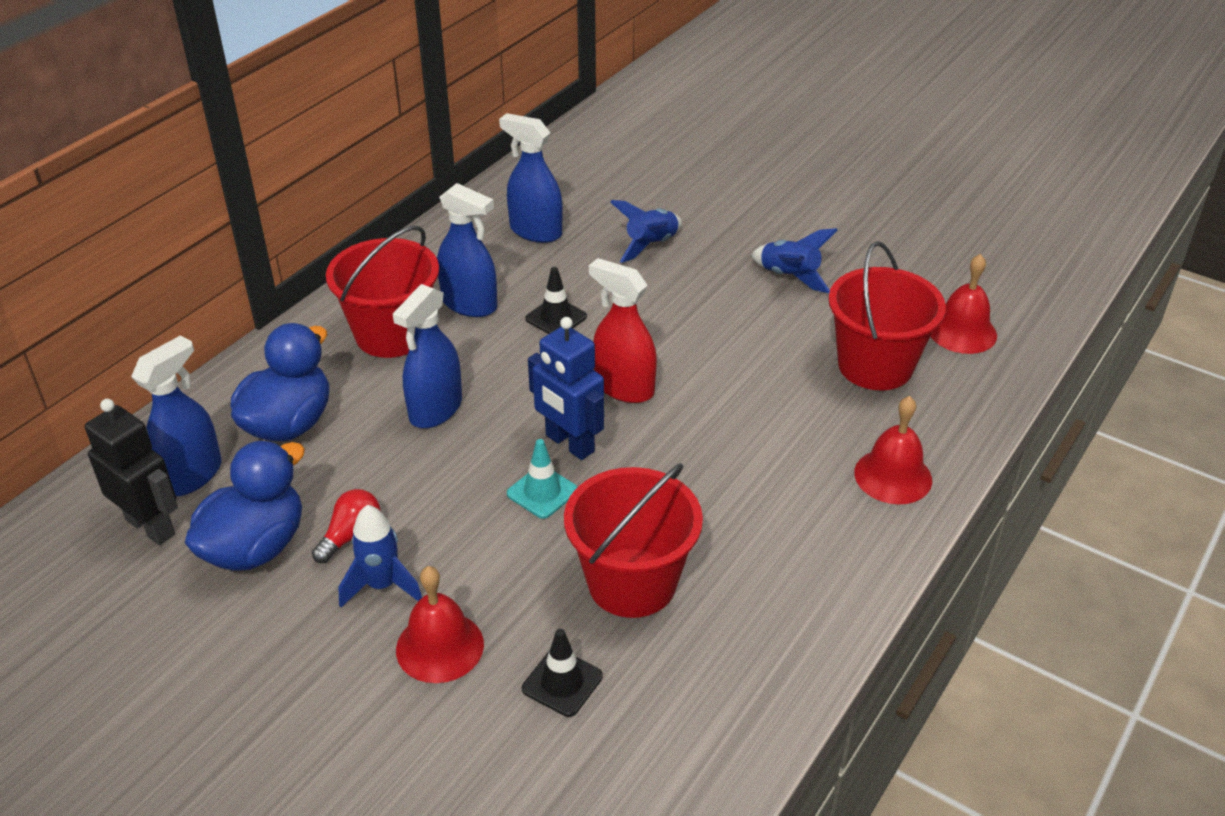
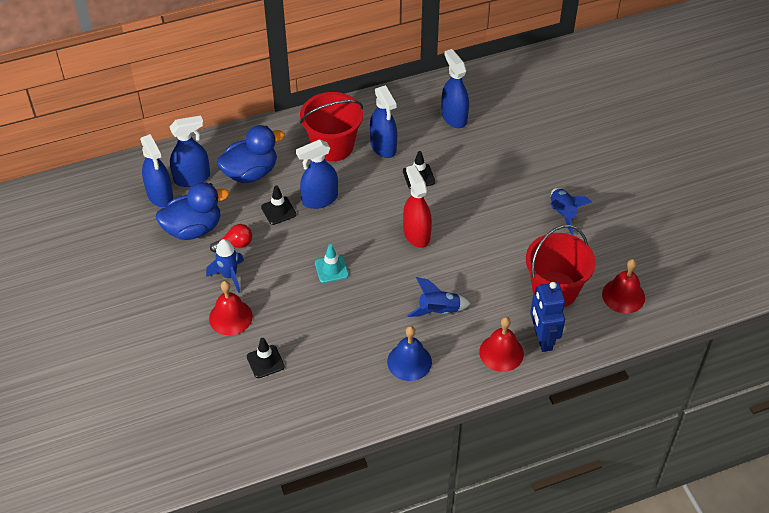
camera: 35 degrees right, 10 degrees up
(151, 526) = (160, 195): black robot -> blue spray bottle
(383, 454) = (278, 211): none -> black traffic cone
(569, 444) = (364, 251): blue robot -> blue robot (542, 339)
(632, 582) = (332, 335): red bucket -> none
(650, 245) = (506, 156): blue rocket -> blue rocket (438, 311)
(783, 557) = (409, 361): none -> blue bell

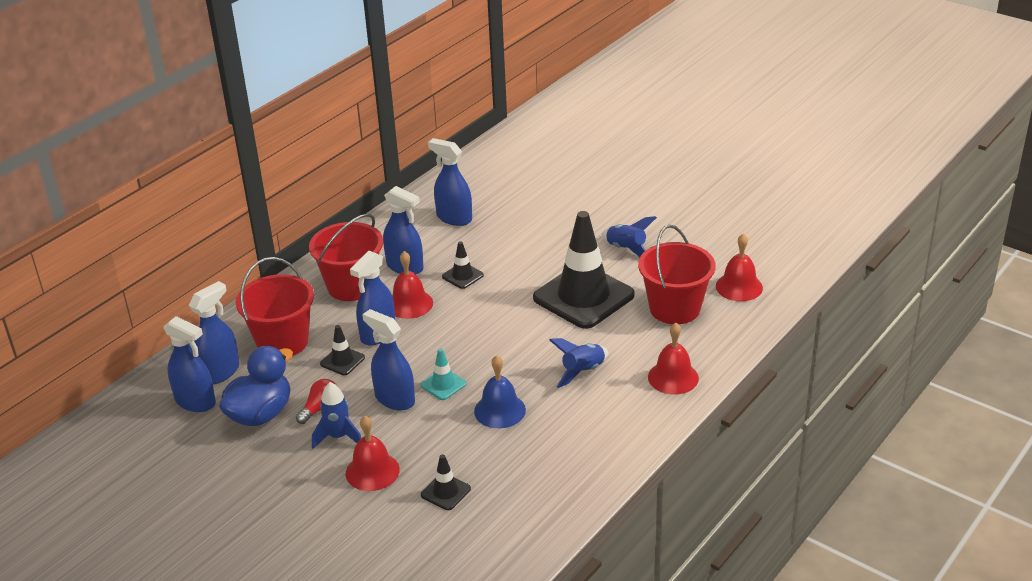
camera: 30 degrees left, 15 degrees down
(251, 172) = (282, 342): blue duck -> red bucket
(289, 263) = (394, 399): none -> blue spray bottle
(361, 183) = (409, 304): none -> red bell
(409, 361) = (593, 424): blue bell -> blue bell (499, 410)
(416, 234) = (503, 321): red spray bottle -> none
(493, 242) = (583, 296): none -> black traffic cone
(542, 339) = (700, 350): blue robot -> none

